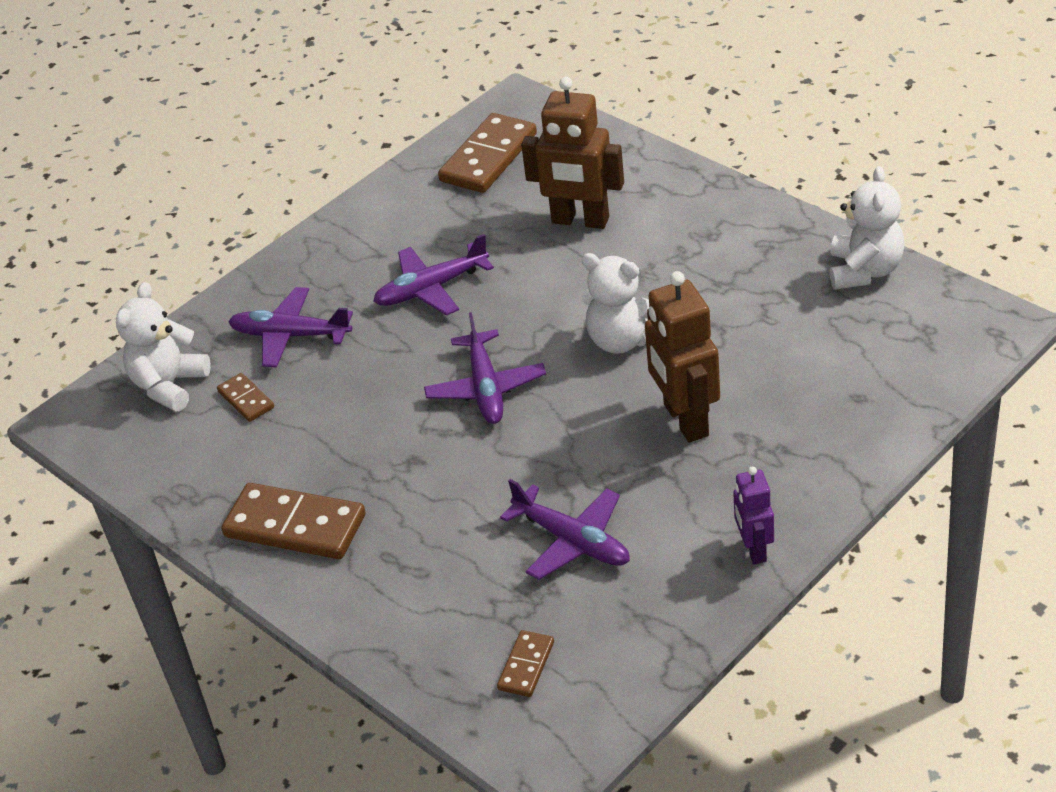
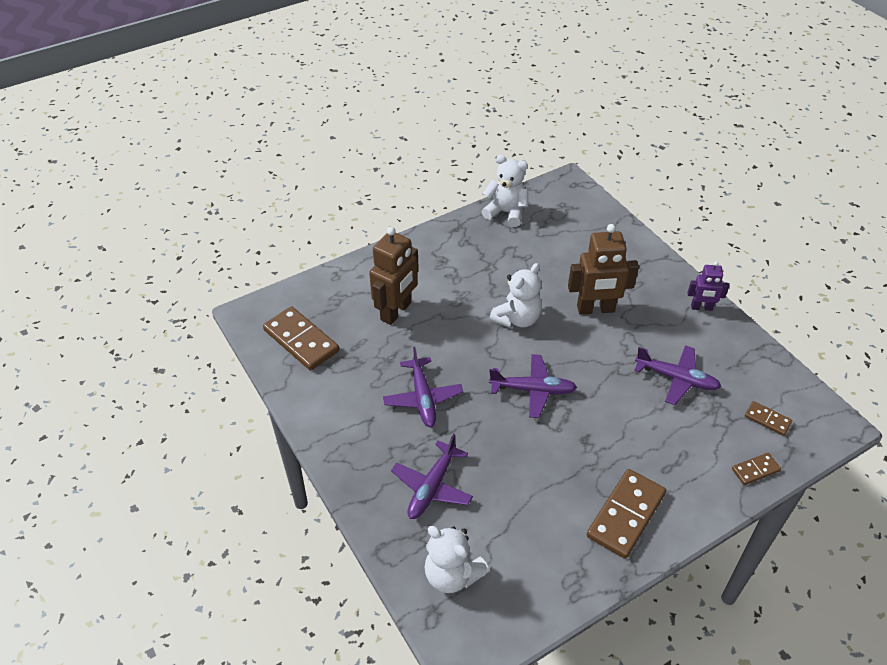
camera: 80 degrees left, 5 degrees up
(246, 400) = (489, 525): brown domino -> brown domino (755, 470)
(572, 541) = (676, 378): purple plane -> purple plane turned 60 degrees clockwise

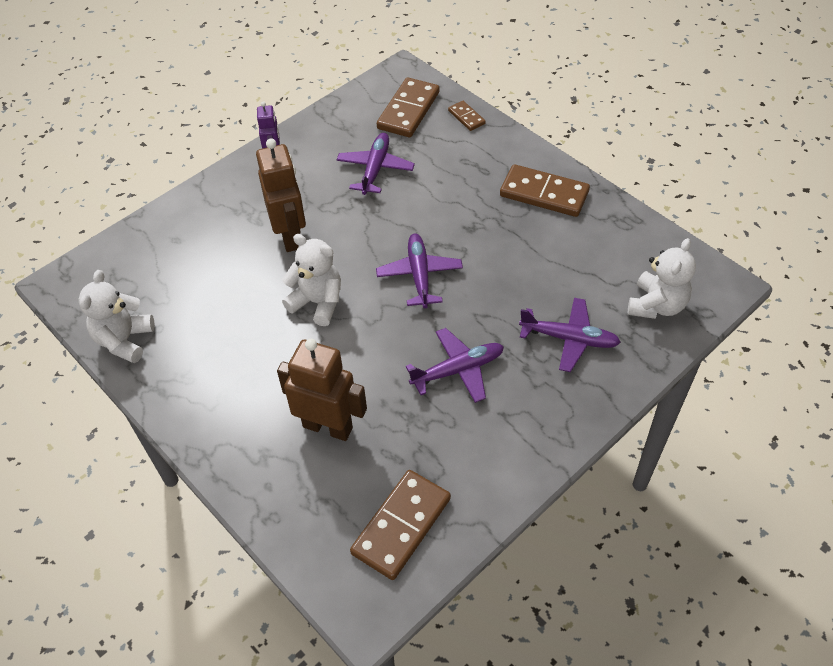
camera: 100 degrees left, 5 degrees up
(767, 419) = (408, 110): brown domino -> brown domino, size x1.97

